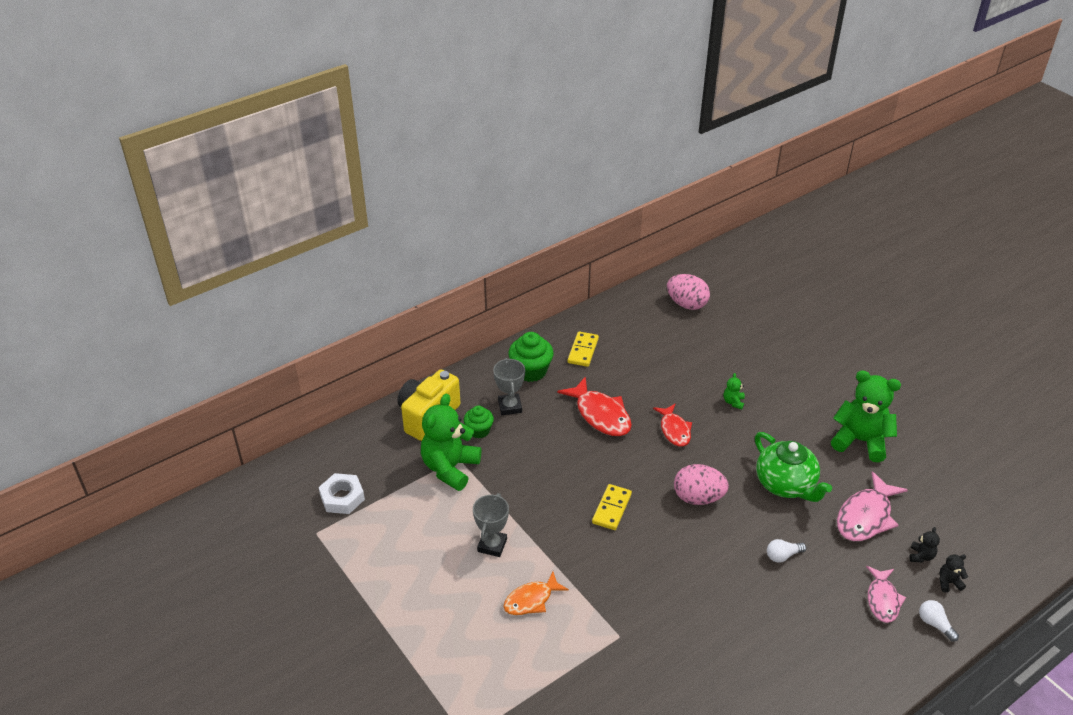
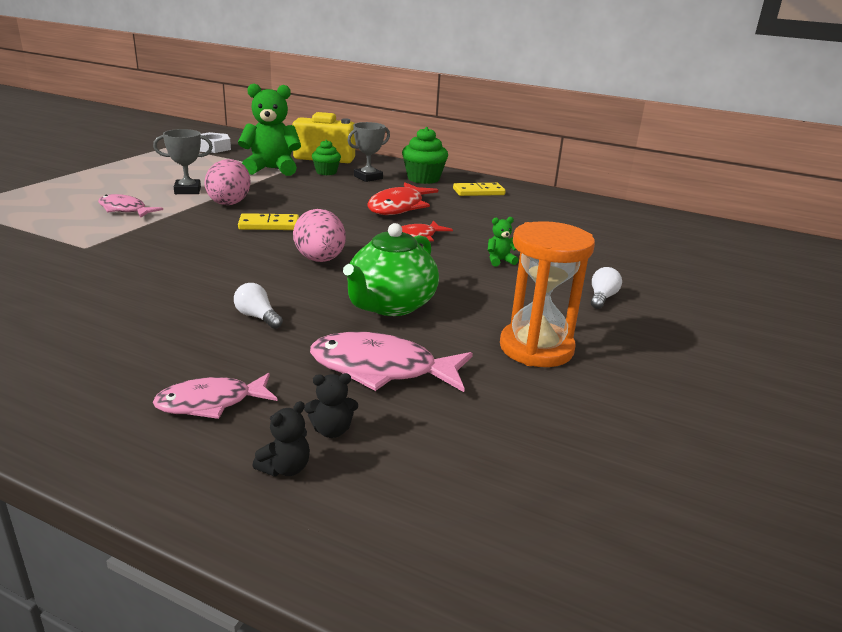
camera: 60 degrees right, 15 degrees down
(531, 600) = (125, 210): orange fish -> pink fish
(686, 304) = (622, 223): pink egg -> pink egg (230, 202)
(860, 441) = (536, 348): green teddy bear -> orange hourglass
(934, 624) = (174, 463): white light bulb -> white light bulb (602, 298)
(948, 582) = (285, 468): black teddy bear -> black teddy bear turned 75 degrees clockwise

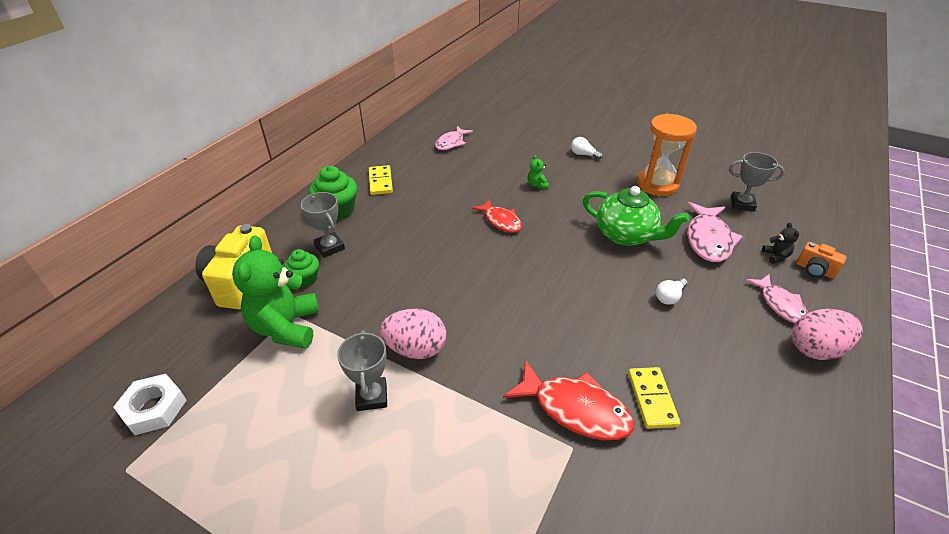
camera: 85 degrees left, 15 degrees up
(125, 210) = (449, 445): pink fish -> pink fish (451, 143)
(269, 225) = (484, 309): yellow domino -> yellow domino (652, 399)
(285, 468) = (814, 270): black teddy bear -> orange camera
(320, 260) = (559, 271): pink egg -> pink egg (816, 349)
(398, 207) = (425, 228): red fish -> red fish (575, 409)
(498, 430) = (742, 204): none -> grey trophy

